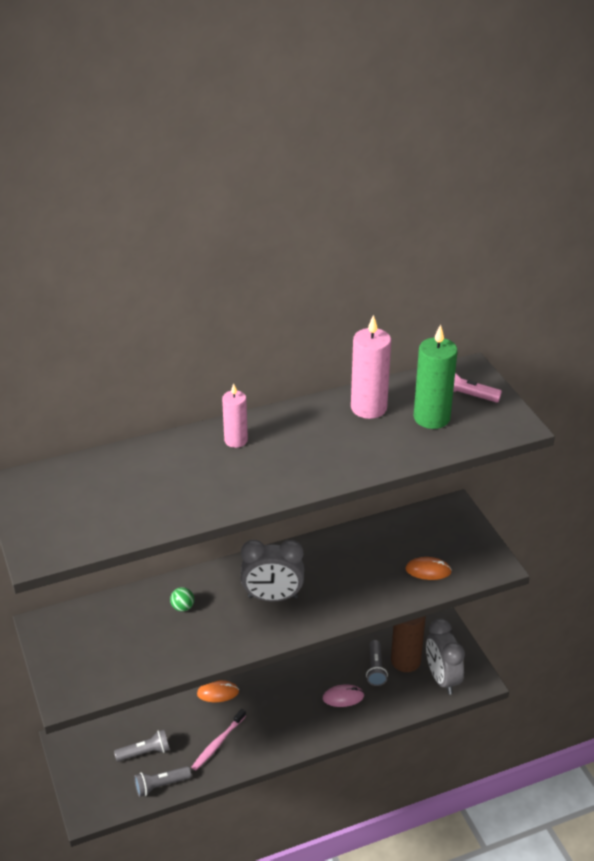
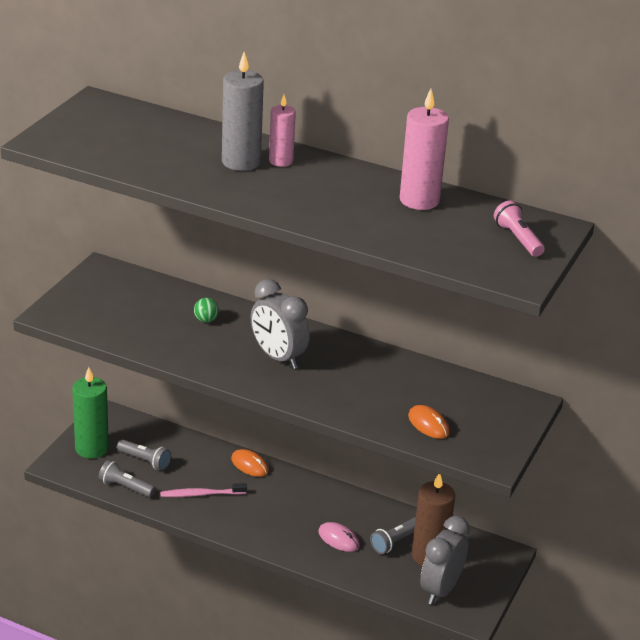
camera: 45 degrees right, 5 degrees down
(212, 461) = (241, 162): none -> grey candle
(431, 418) = (457, 234): green candle -> green candle (92, 448)

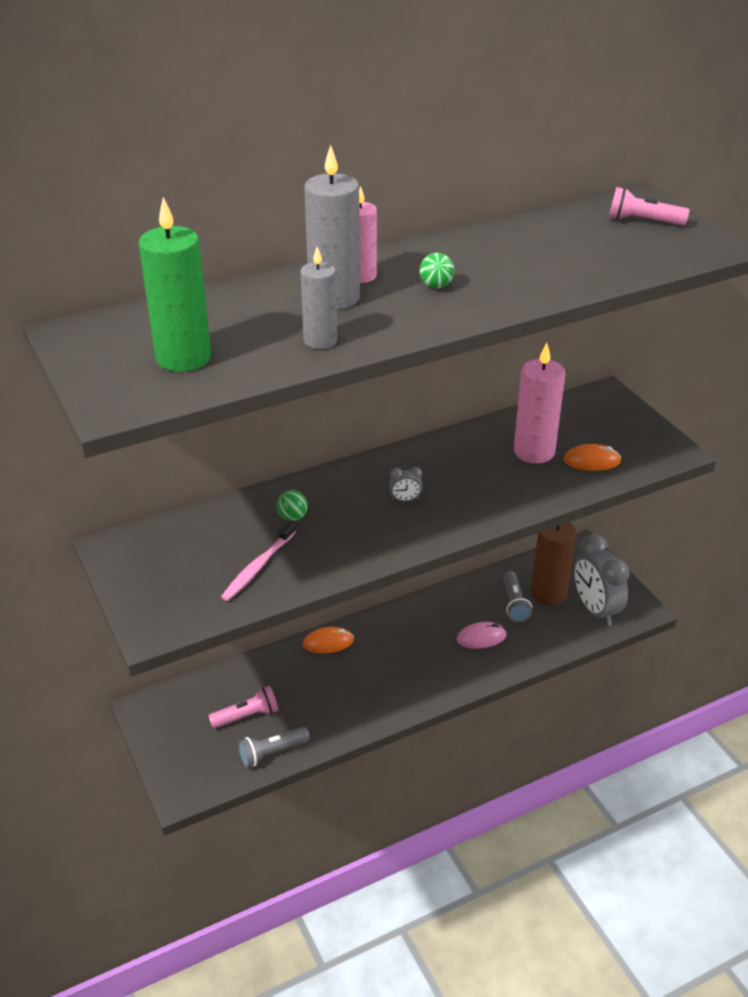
camera: 50 degrees left, 5 degrees up
(92, 448) = (185, 748): green candle -> green candle (183, 357)
(145, 461) = (247, 716): grey flashlight -> pink flashlight
(184, 175) = (320, 340): none -> grey candle
(201, 494) = (336, 699): pink toothbrush -> pink toothbrush (258, 567)
(278, 357) = (405, 500): grey clock -> grey clock, size x0.41
(303, 190) = (436, 286): none -> green ball
(419, 200) = (523, 237): pink candle -> pink candle (534, 451)

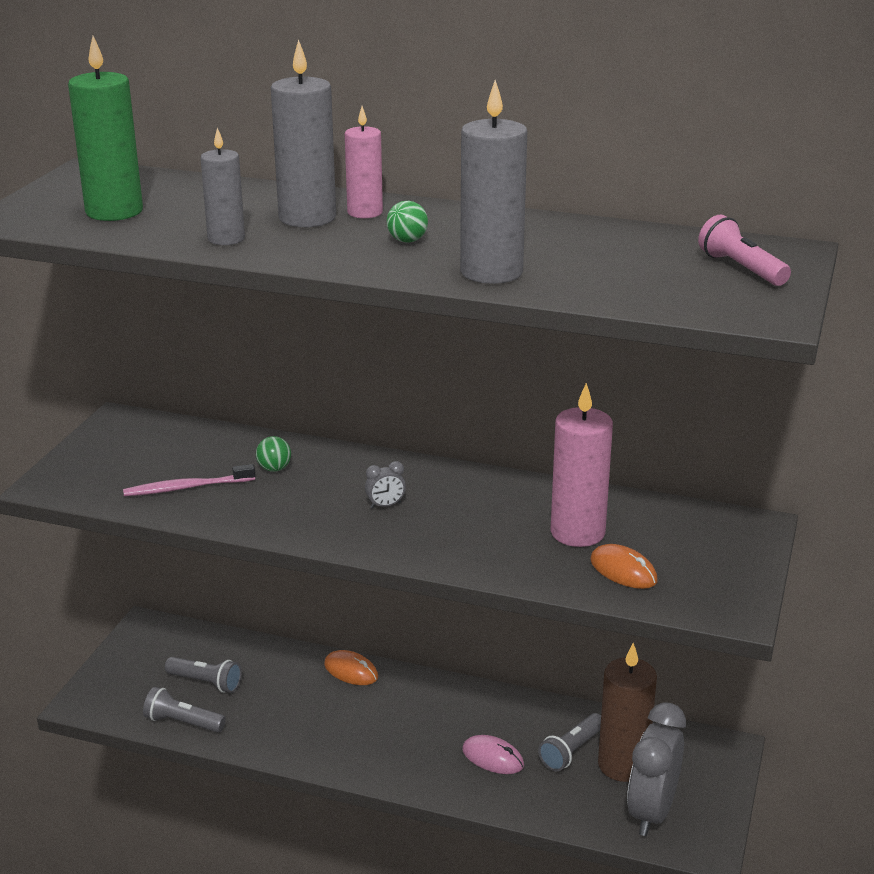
camera: 45 degrees right, 10 degrees down
(247, 716) = (206, 682): pink flashlight -> grey flashlight
(405, 500) = (385, 505): grey clock -> grey clock turned 60 degrees counterclockwise
(533, 286) = (491, 272): none -> grey candle

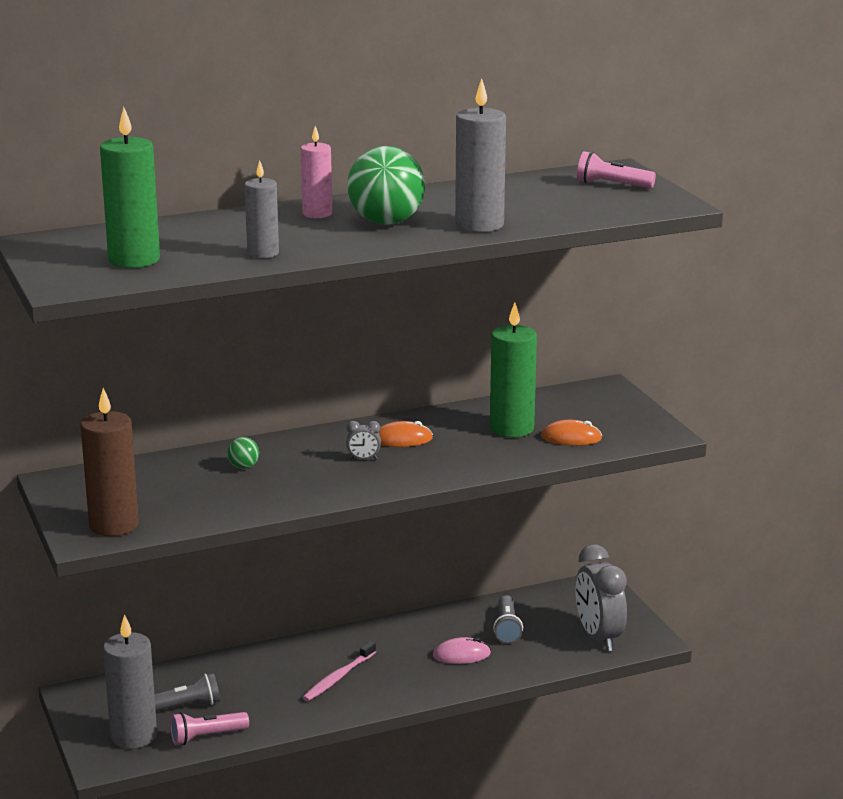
camera: 40 degrees left, 5 degrees down
(183, 722) = (207, 737): grey flashlight -> pink flashlight
(186, 488) = (199, 501): pink toothbrush -> pink toothbrush (338, 678)
(307, 218) = (286, 227): grey candle -> grey candle (134, 736)
(351, 671) = (288, 651): orange mouse -> orange mouse (402, 439)
(385, 505) = (363, 459): grey clock -> grey clock turned 60 degrees clockwise
(407, 241) = (386, 222): green ball -> green ball, size x2.32
(577, 532) = (512, 428): pink candle -> green candle
(623, 765) = (548, 621): brown candle -> brown candle (114, 525)

